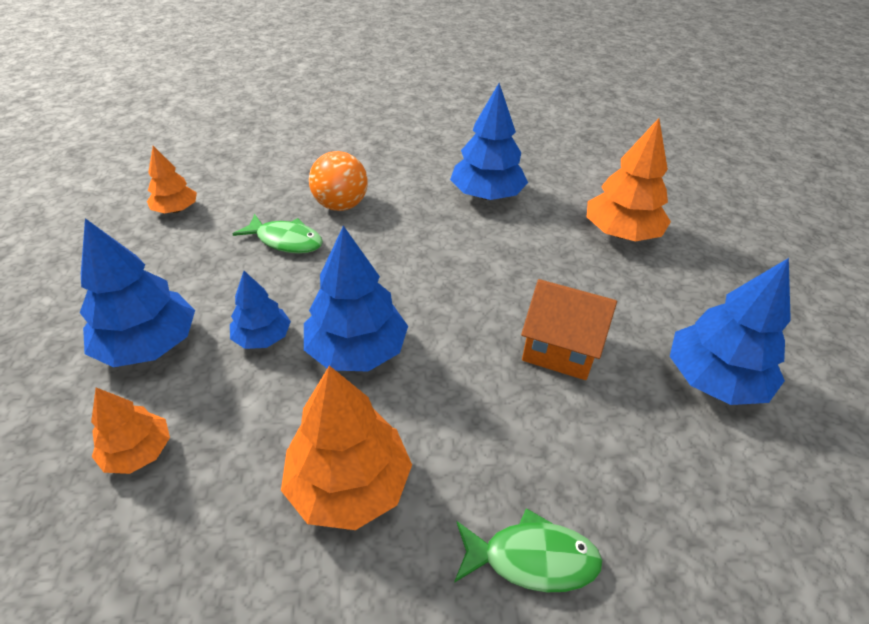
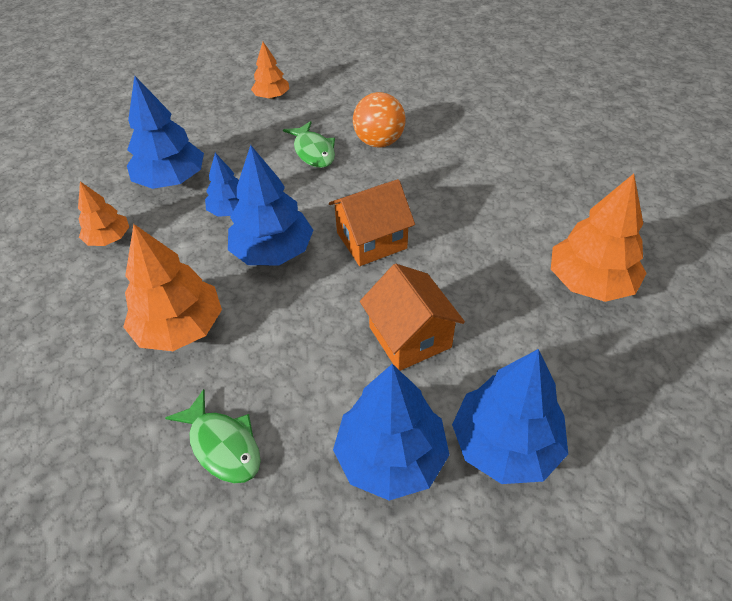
camera: 45 degrees right, 5 degrees up
(435, 289) = (371, 240): none -> orange house
(486, 195) = (505, 187): blue tree -> blue tree (390, 456)

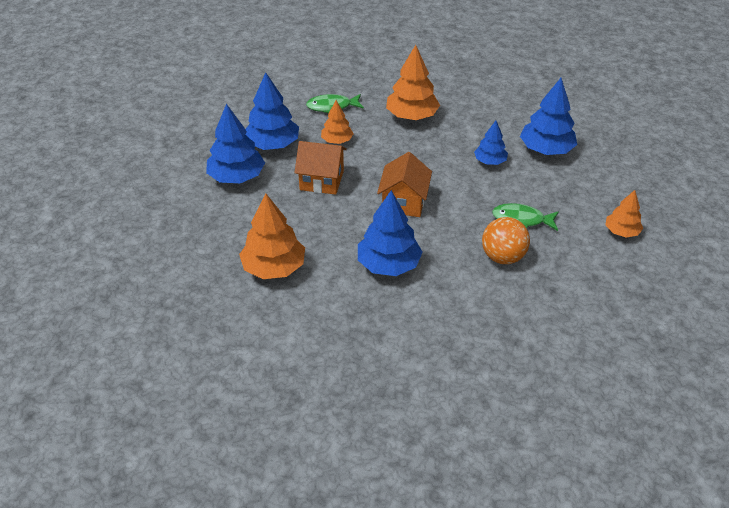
camera: 125 degrees right, 5 degrees down
(109, 238) = (507, 113): orange tree -> orange tree (337, 141)
(273, 251) = (435, 163): blue tree -> blue tree (388, 264)

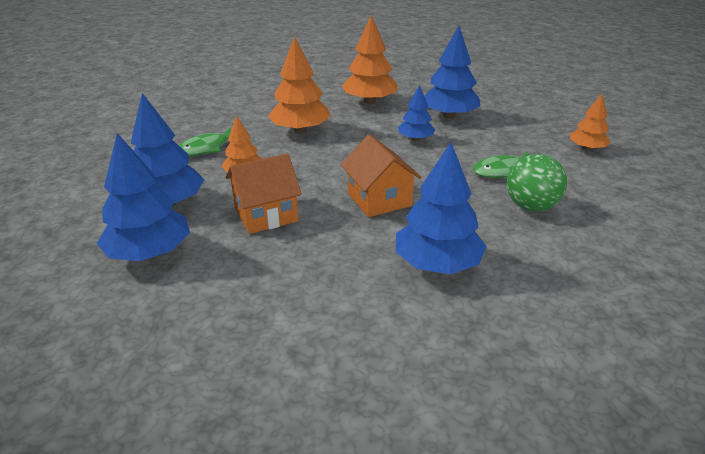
camera: 35 degrees left, 10 degrees down
(274, 267) = (306, 334): orange tree -> orange tree (369, 101)
(502, 257) = (531, 206): orange ball -> green ball

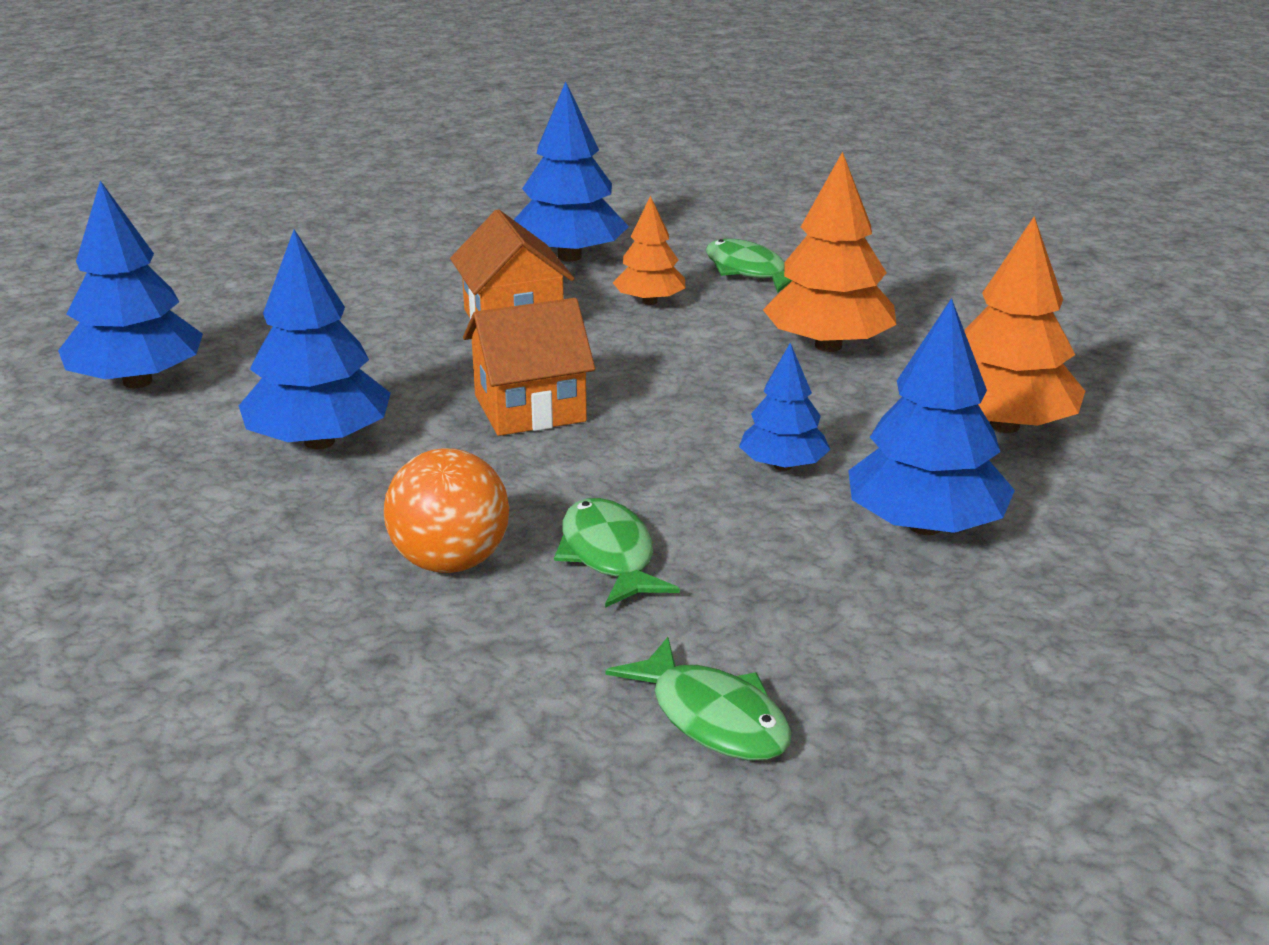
camera: 95 degrees right, 5 degrees down
(149, 252) = (447, 256): blue tree -> blue tree (137, 381)
(531, 206) = (450, 562): green ball -> orange ball
(587, 148) = (712, 717): orange tree -> green fish

